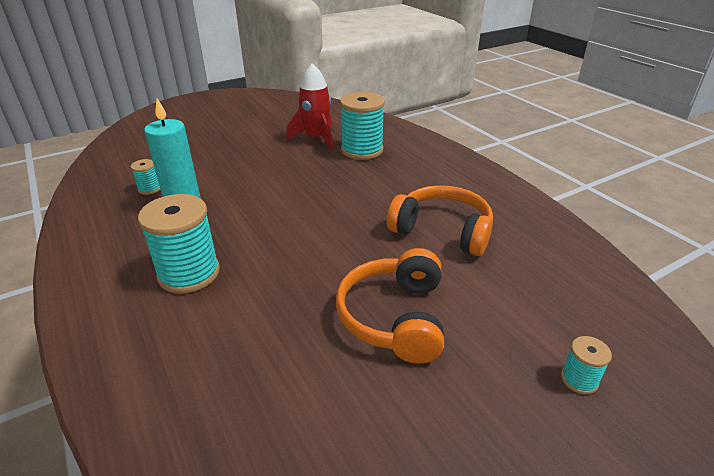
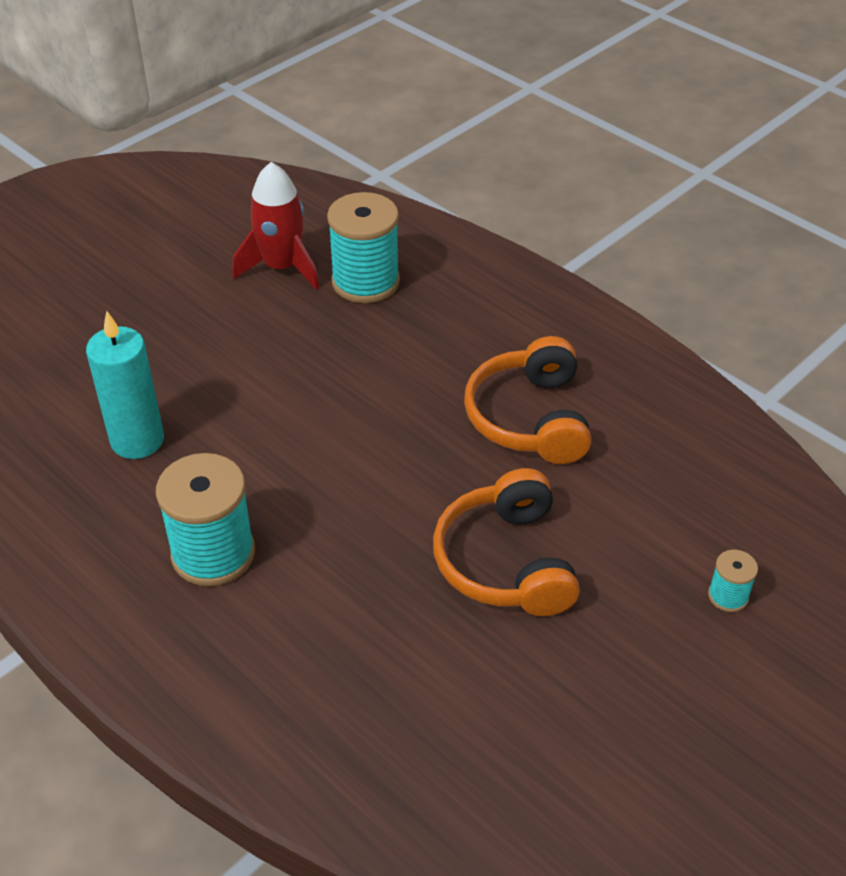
camera: 15 degrees left, 10 degrees up
(149, 189) = (64, 419): turquoise spool -> none
(442, 231) = (529, 418): orange headphones -> orange headphones turned 105 degrees counterclockwise

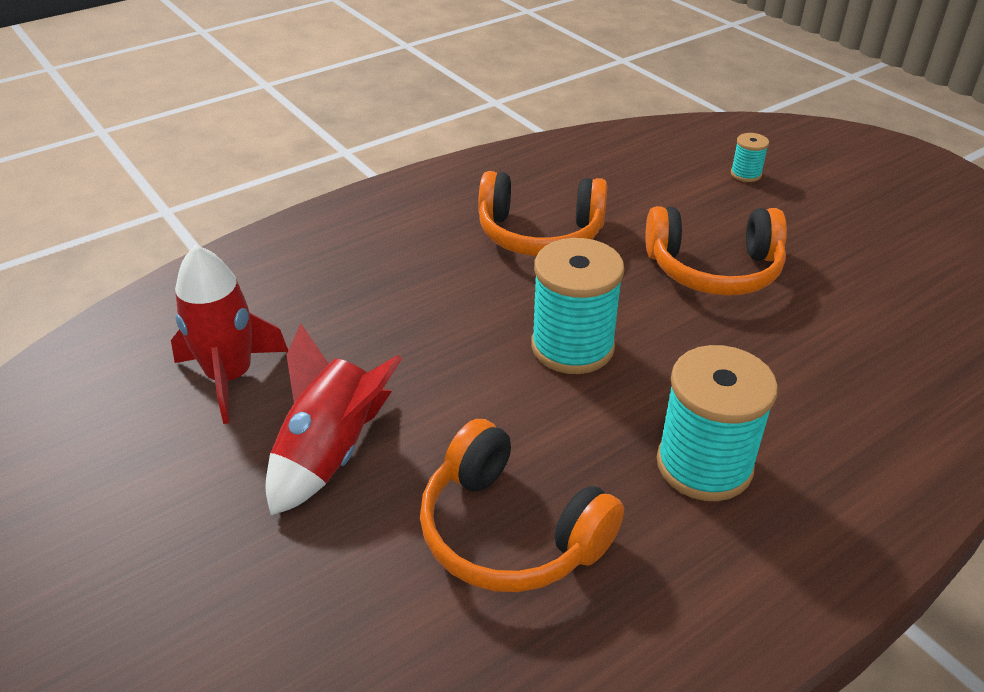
camera: 80 degrees left, 5 degrees down
(137, 440) = (510, 531): turquoise candle -> orange headphones
(207, 335) = (331, 453): none -> red rocket
(365, 282) = (294, 312): turquoise spool -> turquoise spool (572, 347)

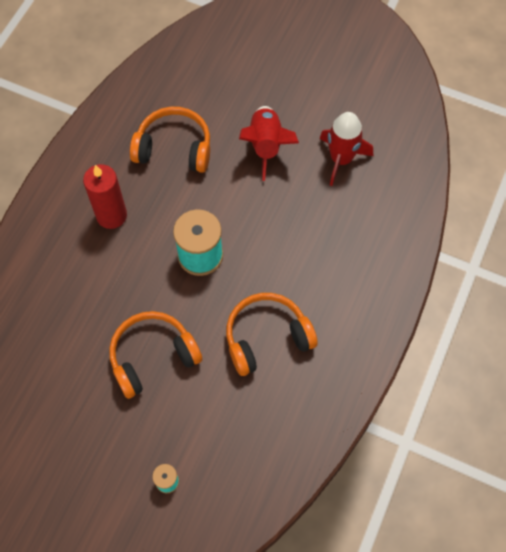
camera: 150 degrees right, 25 degrees up
(704, 465) = (111, 215): turquoise spool -> red candle

